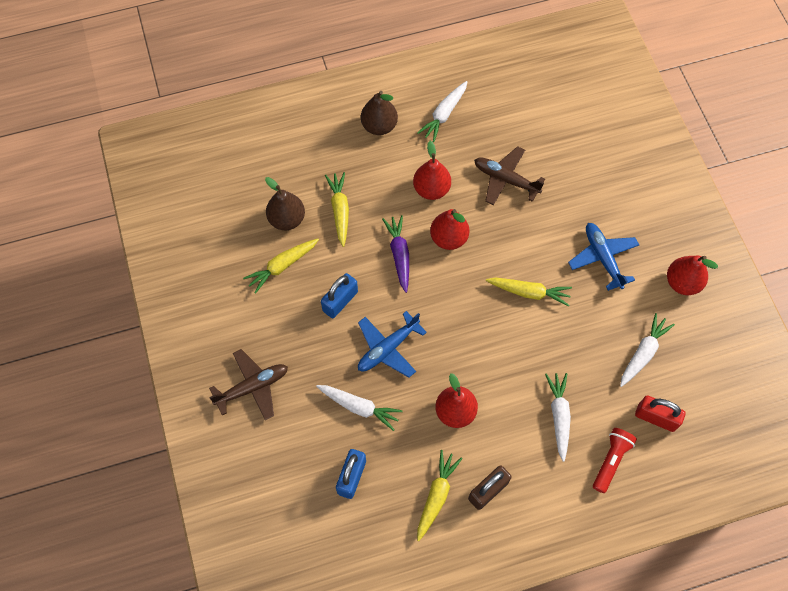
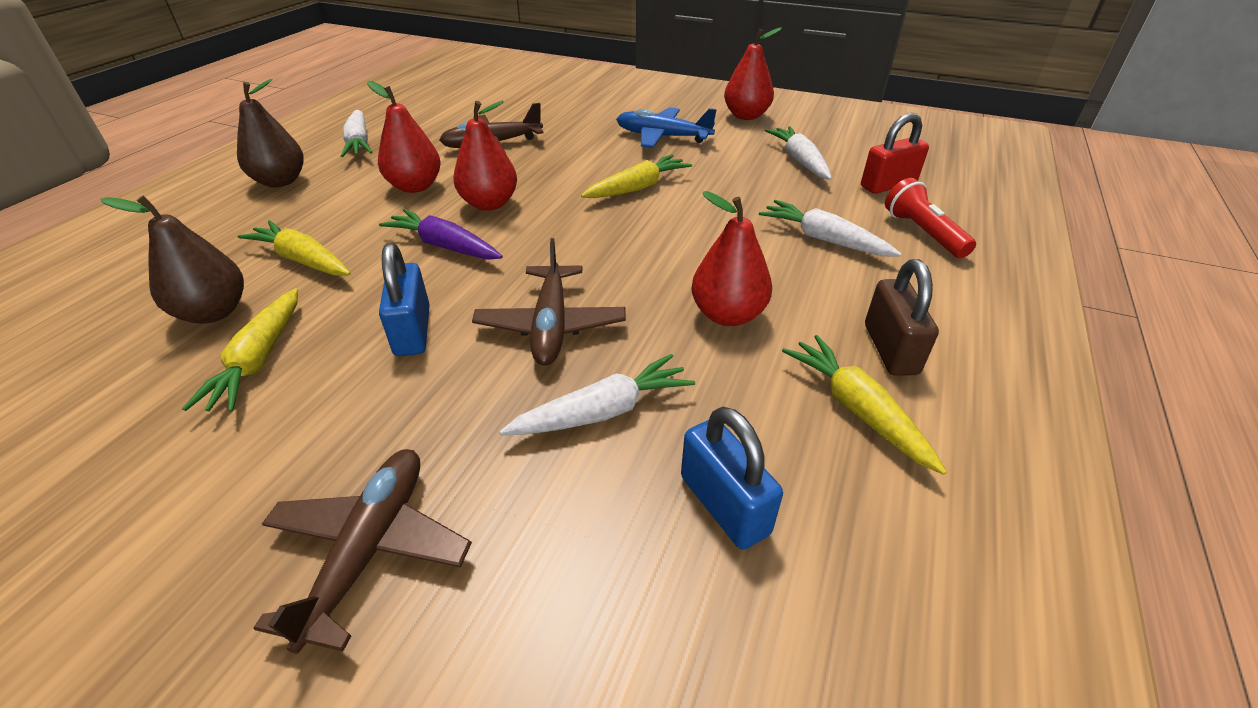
camera: 50 degrees left, 25 degrees down
(387, 348) = (551, 325): blue plane -> brown plane

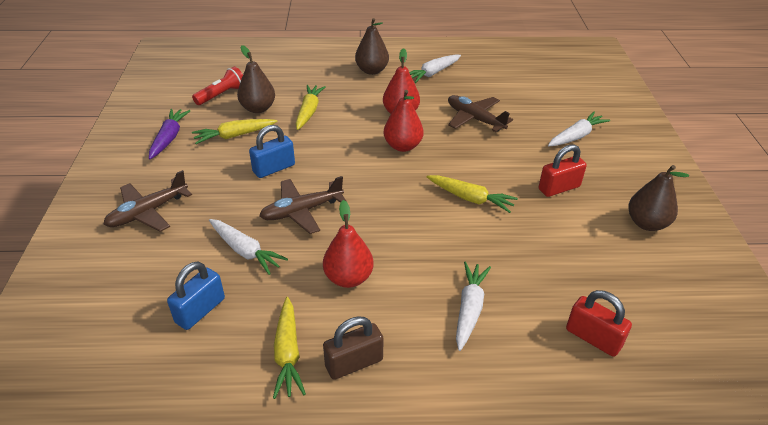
camera: 65 degrees right, 0 degrees up
(370, 548) = (148, 212): brown plane -> brown plane turned 150 degrees clockwise
(445, 246) = (349, 148): purple carrot -> purple carrot (169, 138)
(662, 137) = (559, 188): blue plane -> red padlock
(746, 116) = (646, 223): red pear -> brown pear
(799, 161) = (588, 273): white carrot -> white carrot (576, 136)
(857, 410) = (288, 353): yellow carrot -> yellow carrot turned 135 degrees clockwise
(922, 233) = (523, 369): red flashlight -> red flashlight (221, 94)

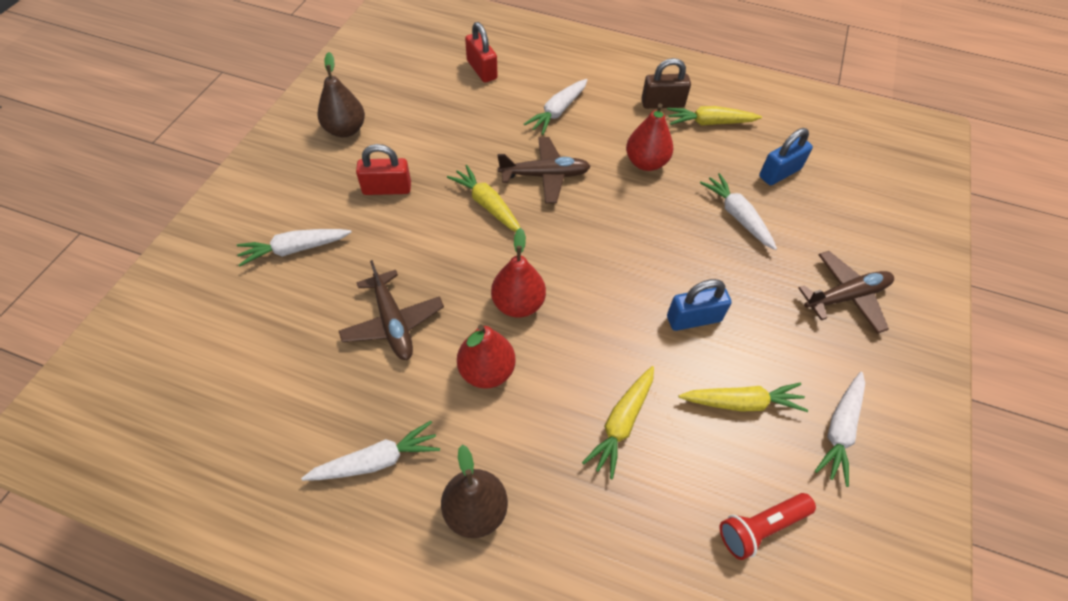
camera: 160 degrees left, 15 degrees up
(169, 138) = (839, 430): purple carrot -> white carrot
(258, 108) = (700, 461): brown pear -> none
(288, 353) = (710, 123): yellow carrot -> yellow carrot turned 105 degrees counterclockwise
(301, 211) = (672, 245): brown plane -> brown plane (545, 175)

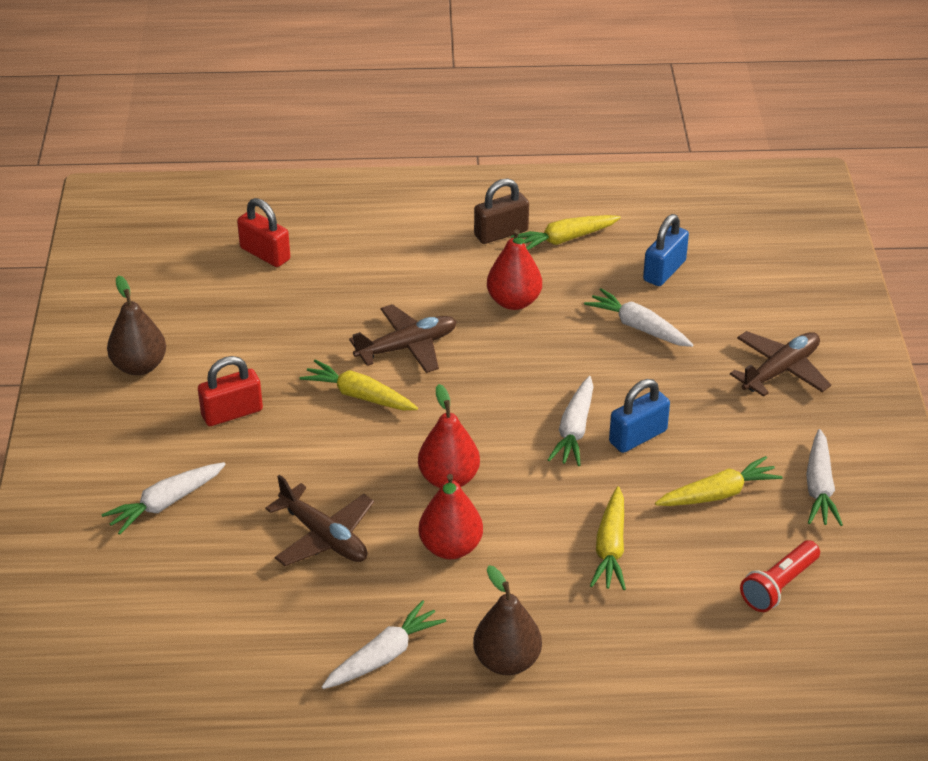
camera: 20 degrees left, 15 degrees down
(558, 111) = (384, 275): white carrot -> white carrot (574, 430)

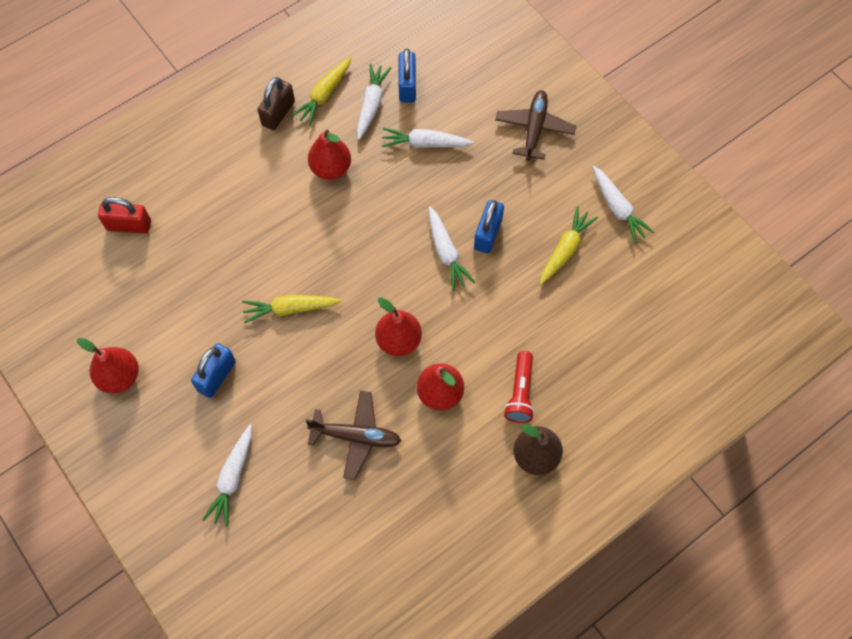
camera: 35 degrees left, 25 degrees up
(139, 366) = (120, 377): brown pear -> red pear
(232, 413) = (217, 376): red padlock -> blue padlock
(383, 656) = (462, 501): white carrot -> white carrot (371, 105)
(407, 347) = (290, 249): brown plane -> none
(610, 548) = (533, 331): yellow carrot -> none
(779, 586) = (645, 298): red flashlight -> red flashlight (520, 393)

